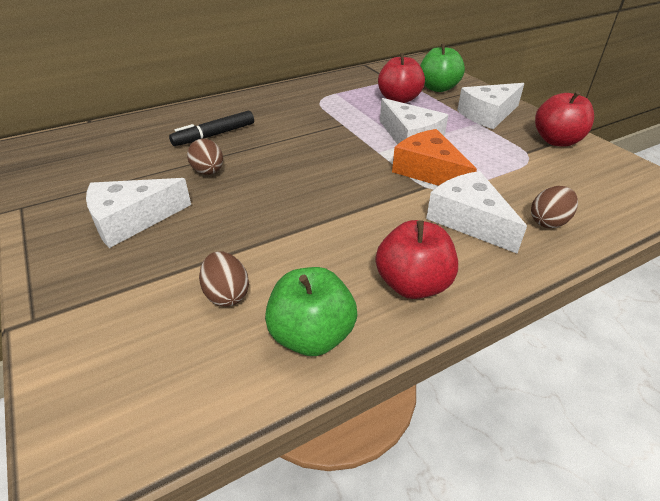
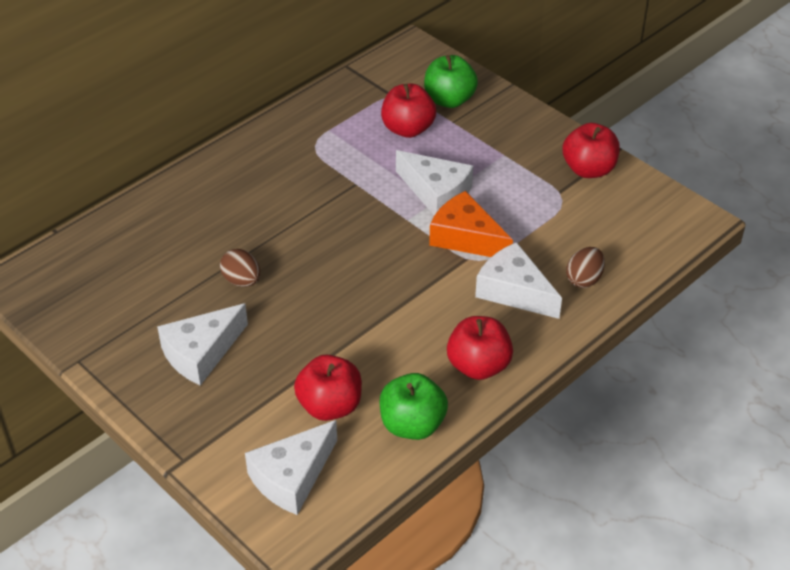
camera: 15 degrees left, 5 degrees up
(214, 135) = (219, 227): black marker -> none
(226, 294) = (330, 406): brown egg -> red apple
(488, 115) = (513, 139): white cheese -> white cheese (292, 477)

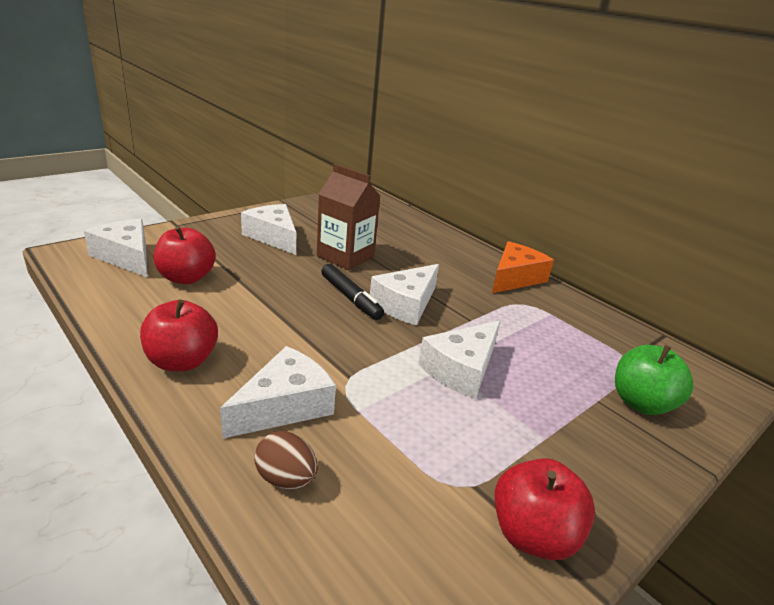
camera: 90 degrees right, 15 degrees down
(242, 280) = (345, 256): brown egg -> brown carton
(337, 268) = (350, 298): none -> black marker
(339, 227) = (405, 304): none -> white cheese
(408, 129) = (570, 363): red apple -> none
(412, 425) = (134, 313): green apple -> none
(466, 238) = (384, 381): orange cheese -> orange cheese (515, 278)

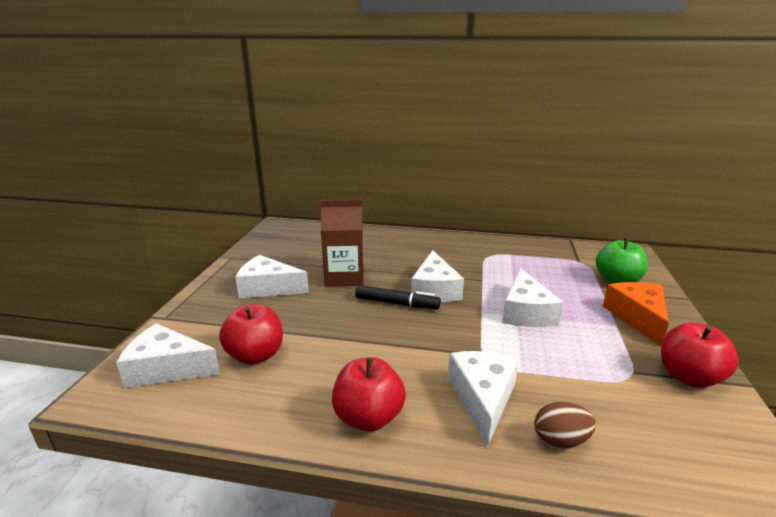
camera: 35 degrees left, 5 degrees down
(515, 278) = (461, 242): orange cheese -> orange cheese (638, 317)

